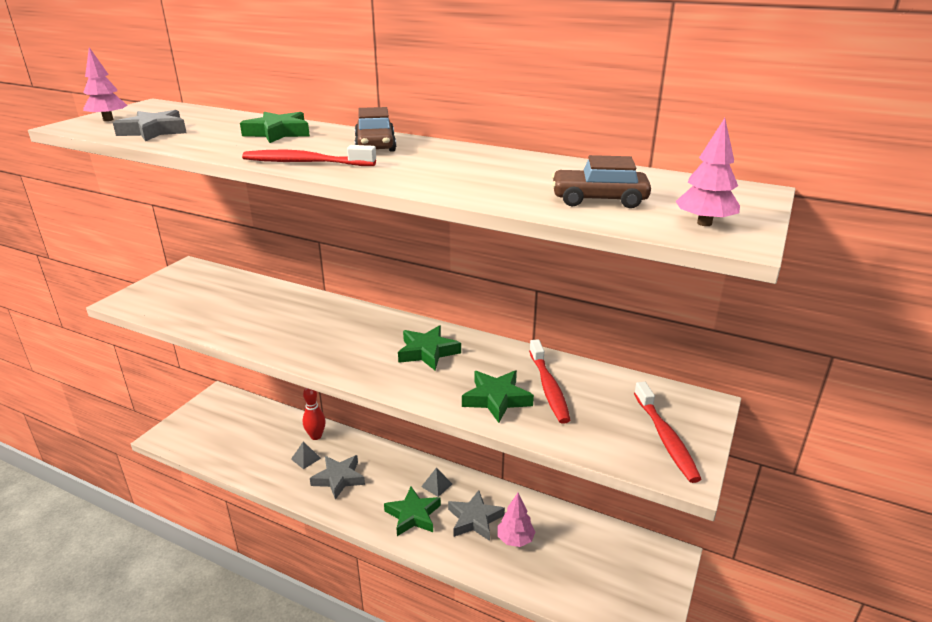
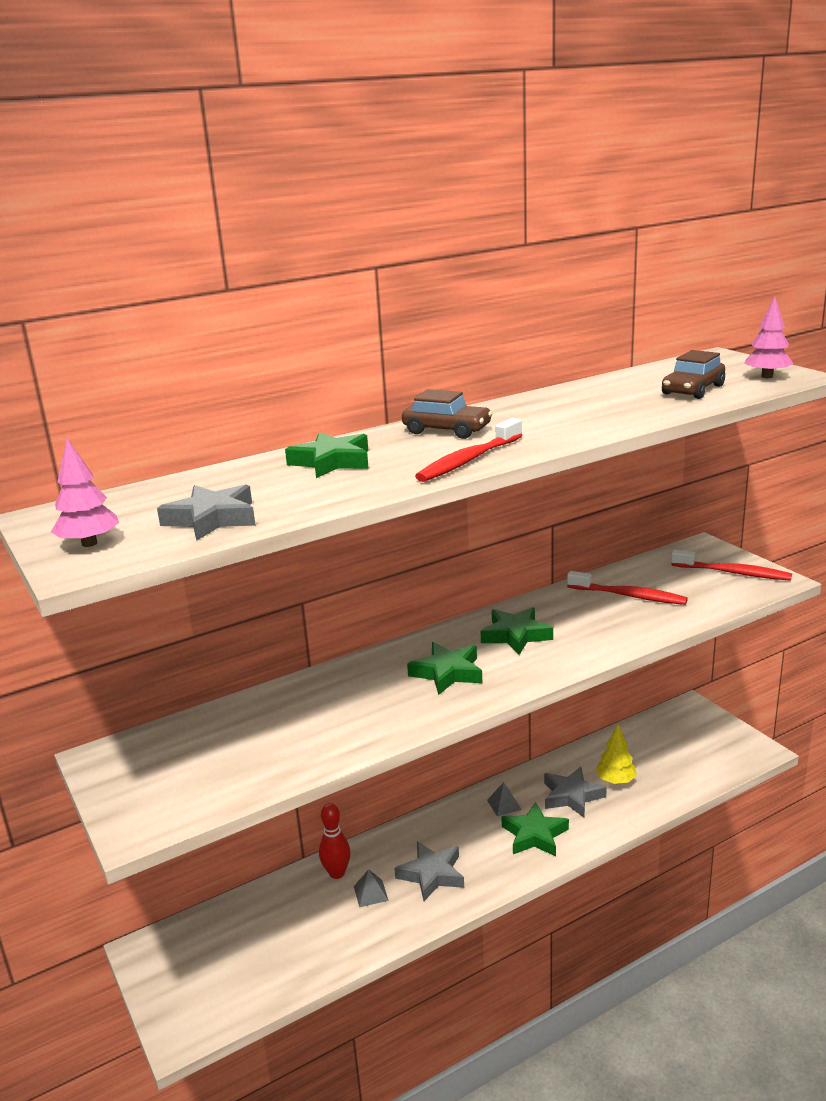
camera: 55 degrees left, 5 degrees down
(496, 399) = (626, 623): green star -> green star (447, 673)
(515, 539) = (615, 781): pink tree -> yellow tree

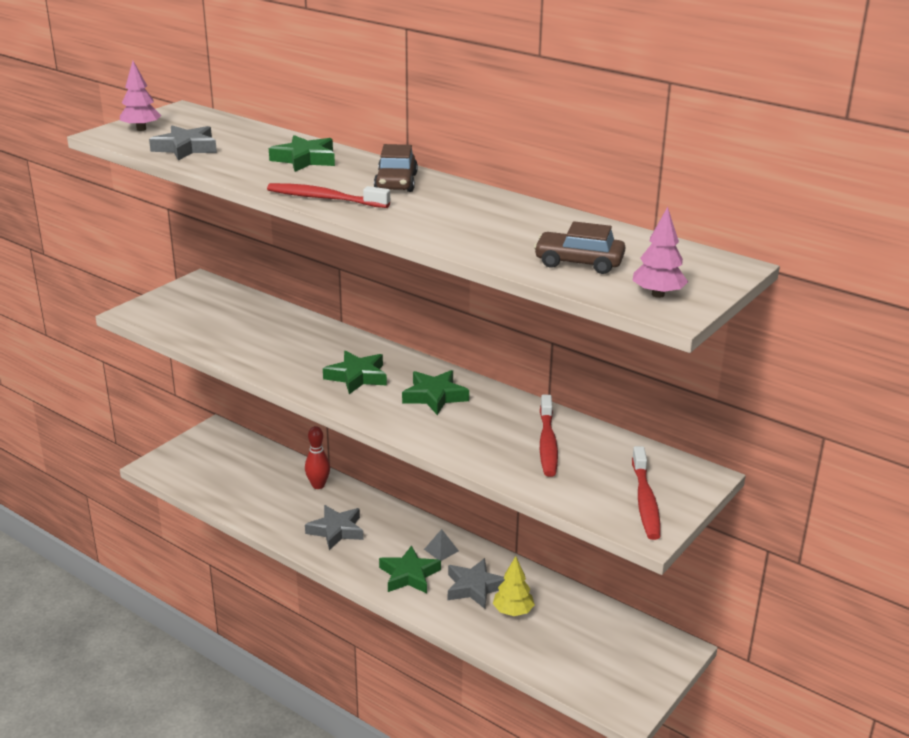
camera: 65 degrees right, 5 degrees up
(370, 893) = (304, 506): grey pyramid -> none

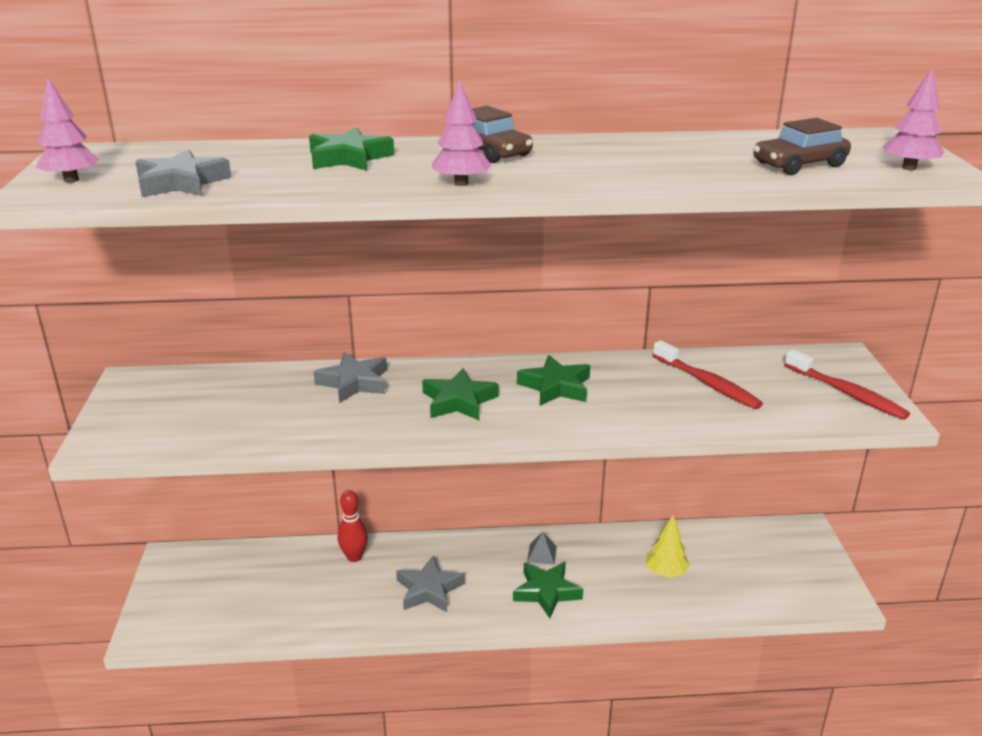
camera: 40 degrees left, 0 degrees up
(324, 199) = (461, 183): red toothbrush -> pink tree
(474, 587) = (611, 570): grey star -> grey star (354, 382)

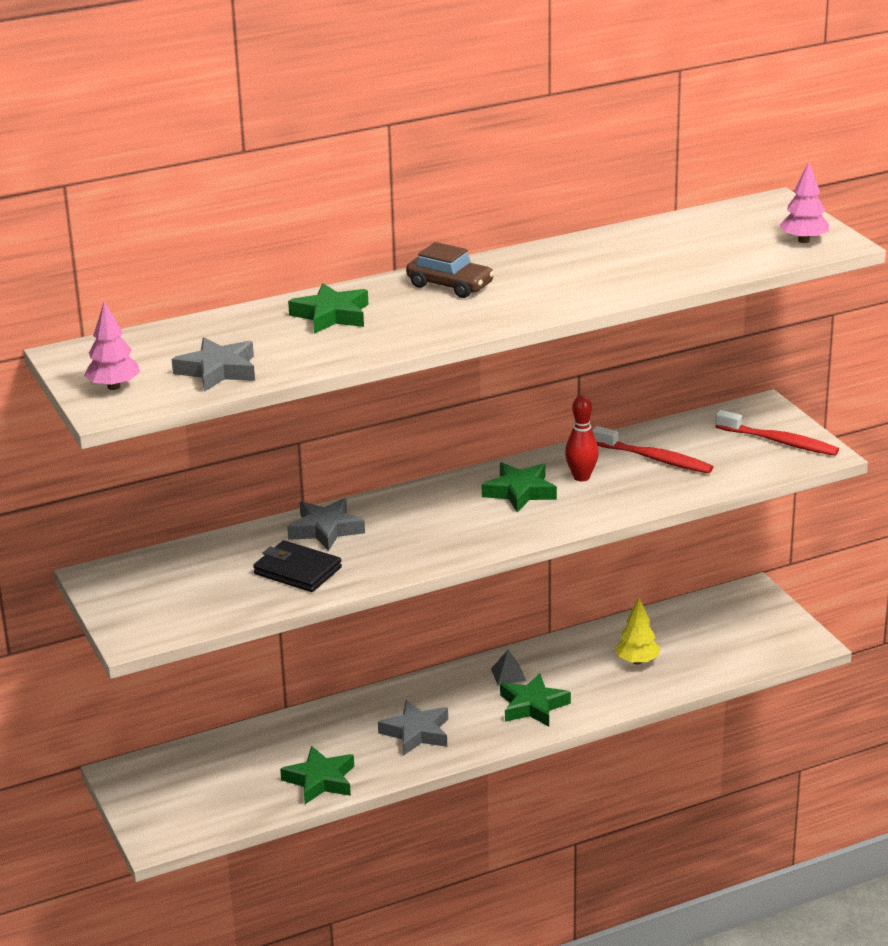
camera: 20 degrees left, 0 degrees up
(296, 415) = (297, 571): none -> black wallet
(354, 557) = (319, 724): red bowling pin -> red bowling pin (581, 477)
(459, 401) = (440, 524): green star -> green star (320, 780)
(461, 183) = (458, 325): pink tree -> none
(799, 165) = (716, 253): brown car -> none

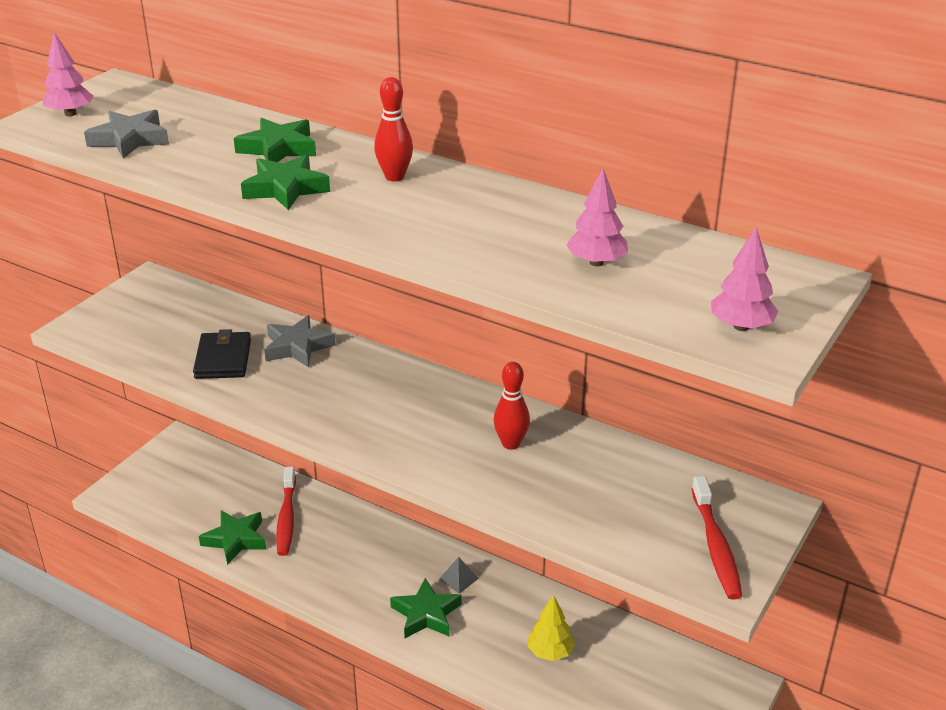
camera: 55 degrees right, 5 degrees up
(416, 733) = (335, 563): grey star -> none
(450, 285) = (394, 177): brown car -> red bowling pin
(520, 492) = (450, 419): green star -> green star (286, 188)
(655, 459) = (591, 475): red toothbrush -> red toothbrush (286, 518)
(673, 256) = (596, 262): none -> pink tree

